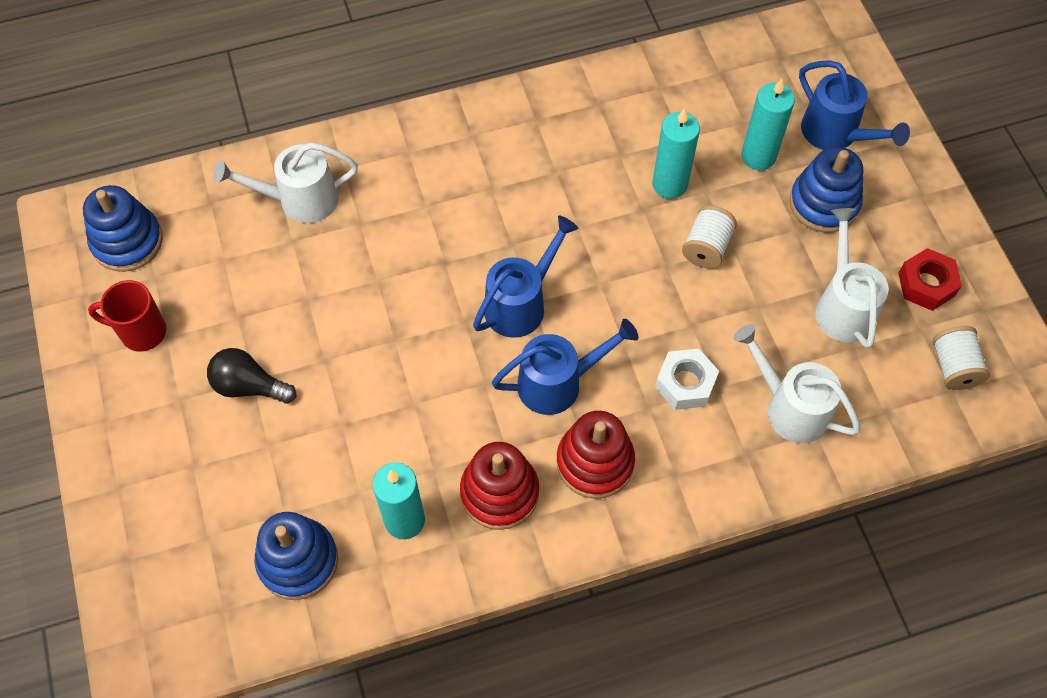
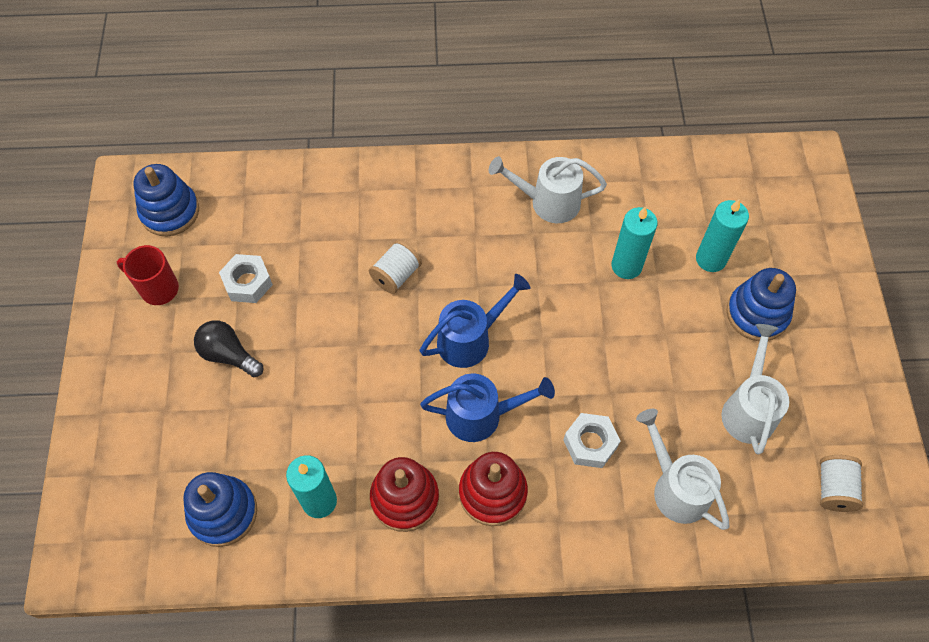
camera: 15 degrees right, 0 degrees up
(246, 301) = (247, 283): none -> white nut
(299, 200) = (314, 209): white watering can -> white watering can (547, 202)
(706, 247) = (642, 328): white spool -> white spool (396, 275)
(836, 134) = (785, 255): blue watering can -> none
(926, 284) = (829, 408): red nut -> none

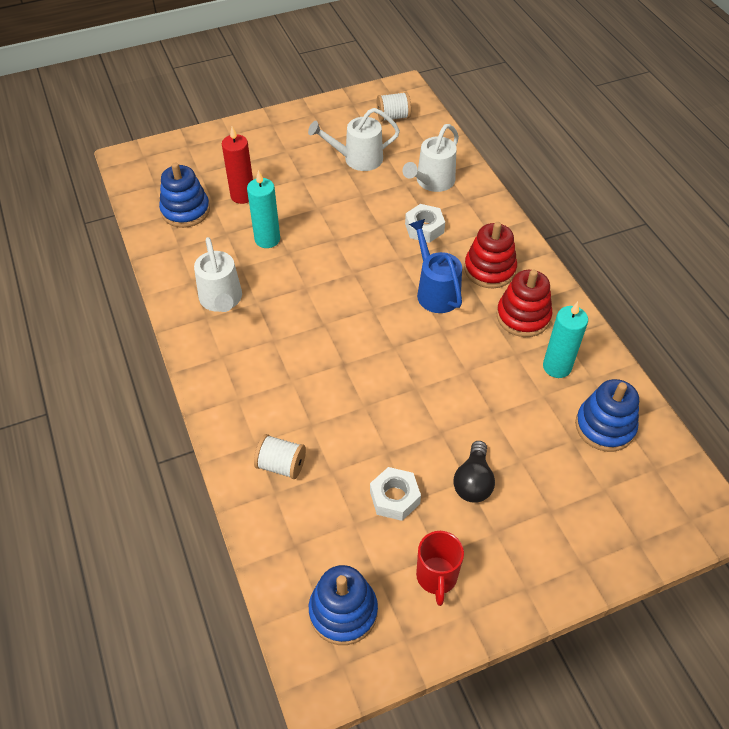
camera: 110 degrees left, 10 degrees down
(396, 275) = (337, 383): white spool -> white spool (281, 465)
(471, 339) = (374, 315): blue watering can -> none
(711, 259) = (242, 195): turquoise candle -> red candle
(757, 314) = (280, 166): blue stacking toy -> blue stacking toy (185, 211)

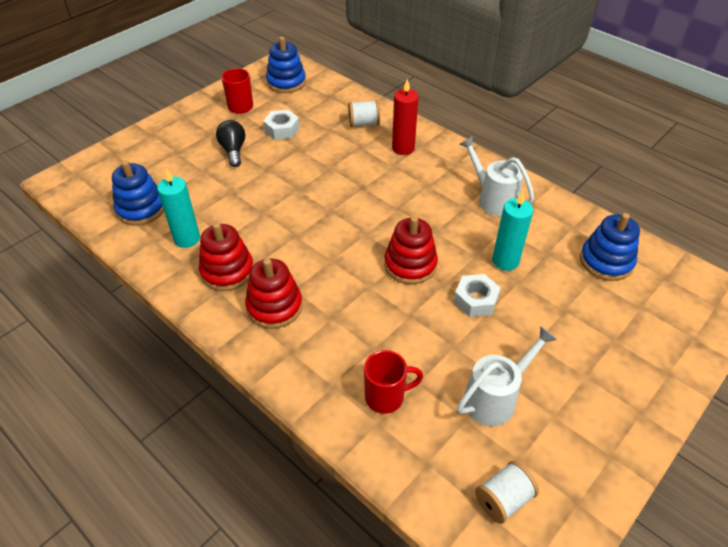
camera: 155 degrees right, 5 degrees down
(242, 195) = (572, 298): red candle -> red candle (403, 148)
(351, 264) = (410, 265): none -> red stacking toy
(424, 228) = (362, 329): white nut -> white nut (475, 300)
(432, 182) = (386, 397): white watering can -> red mug
(435, 290) = (319, 267): blue watering can -> none

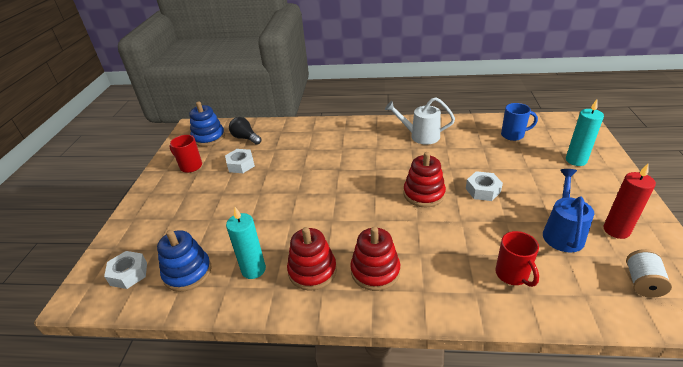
camera: 35 degrees left, 10 degrees down
(104, 183) = (129, 274): none -> white nut
(233, 151) = (219, 195): black light bulb -> black light bulb (245, 138)
(364, 123) = (293, 136): white spool -> none
(386, 397) = (512, 275): red mug -> red mug turned 120 degrees clockwise
(403, 148) = (335, 137): red candle -> red candle (616, 230)
(495, 397) = (562, 232): white watering can -> blue watering can
(505, 261) = (469, 162): turquoise candle -> turquoise candle (576, 160)
(606, 261) = (513, 135): blue stacking toy -> blue mug

